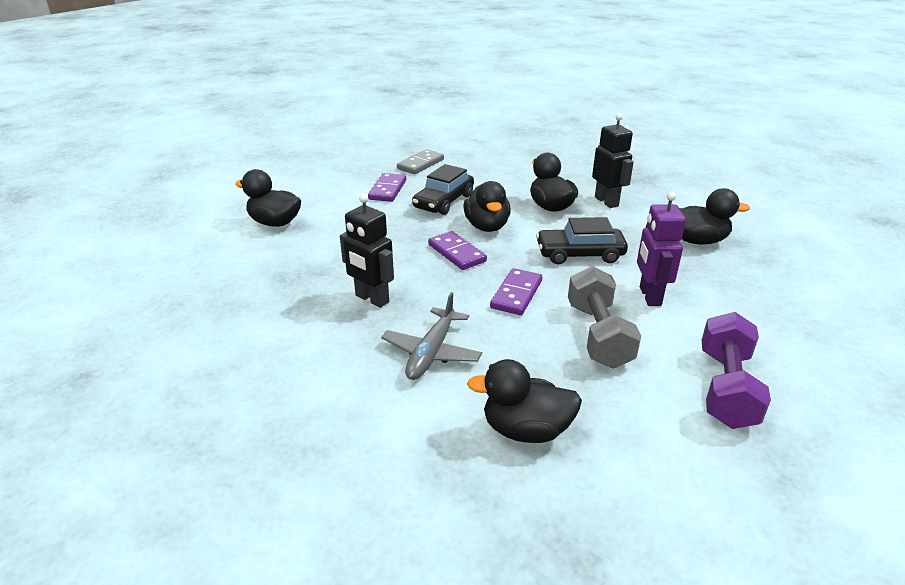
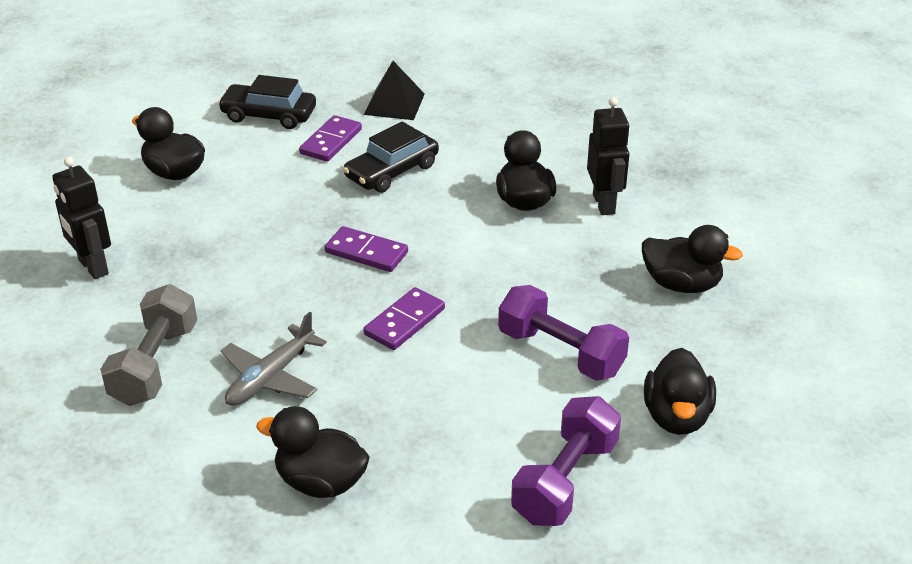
camera: 15 degrees right, 5 degrees up
(371, 299) = (238, 299): black robot -> black robot (92, 267)
(420, 164) = (394, 104): grey domino -> black pyramid
(456, 253) = (366, 252): purple domino -> purple domino turned 45 degrees counterclockwise
(487, 226) = (424, 219): black duck -> black duck (676, 417)
(580, 254) = (515, 279): black car -> black car (269, 115)
(598, 335) = (466, 391): grey dumbbell -> grey dumbbell (155, 365)
(649, 296) = (560, 353): purple robot -> purple dumbbell

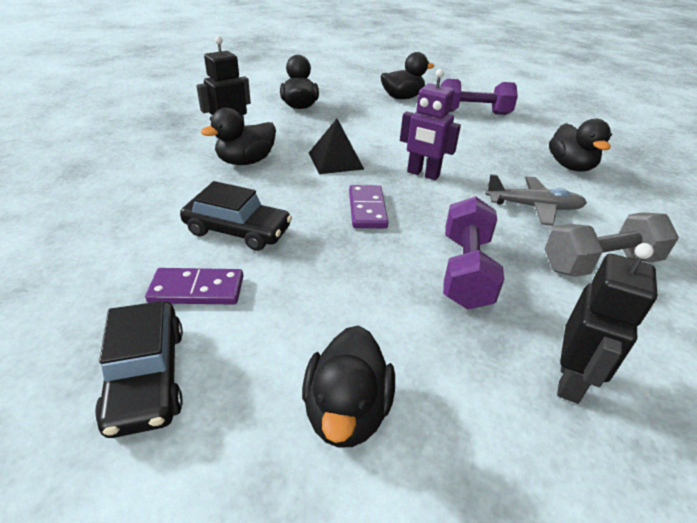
camera: 120 degrees left, 0 degrees up
(394, 104) = (90, 269): black pyramid -> black pyramid (335, 161)
(405, 322) = (423, 174): purple domino -> purple robot
(560, 353) = (391, 126): purple dumbbell -> purple dumbbell (465, 270)

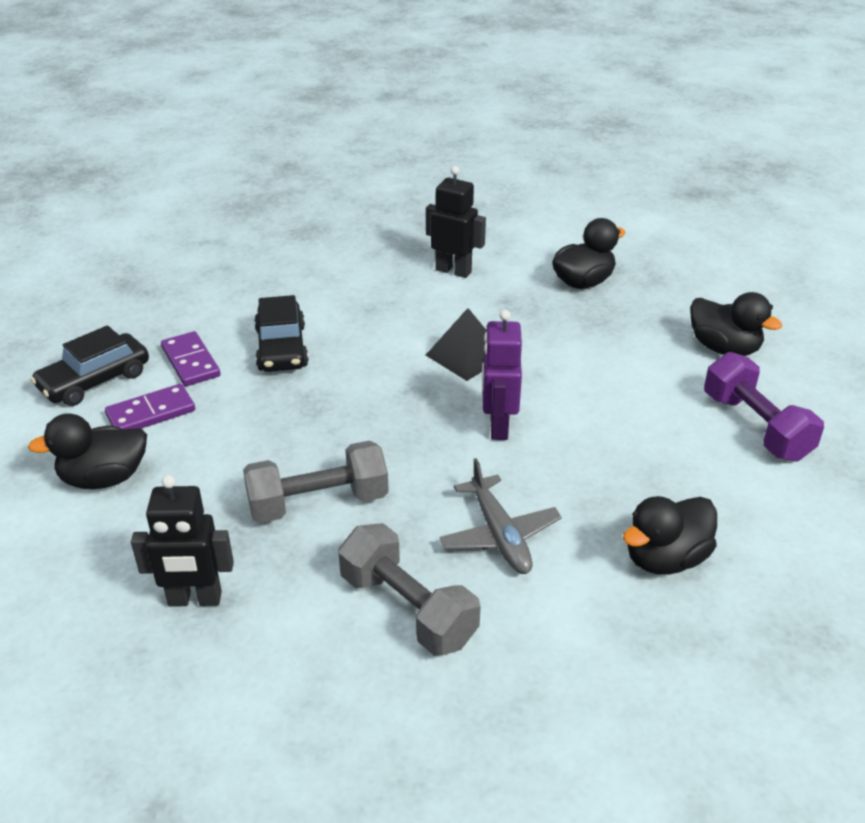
camera: 65 degrees right, 0 degrees up
(246, 161) = (406, 303): black duck -> none
(367, 209) = (381, 408): purple domino -> purple domino (151, 413)
(465, 270) = (318, 503): purple dumbbell -> grey dumbbell

